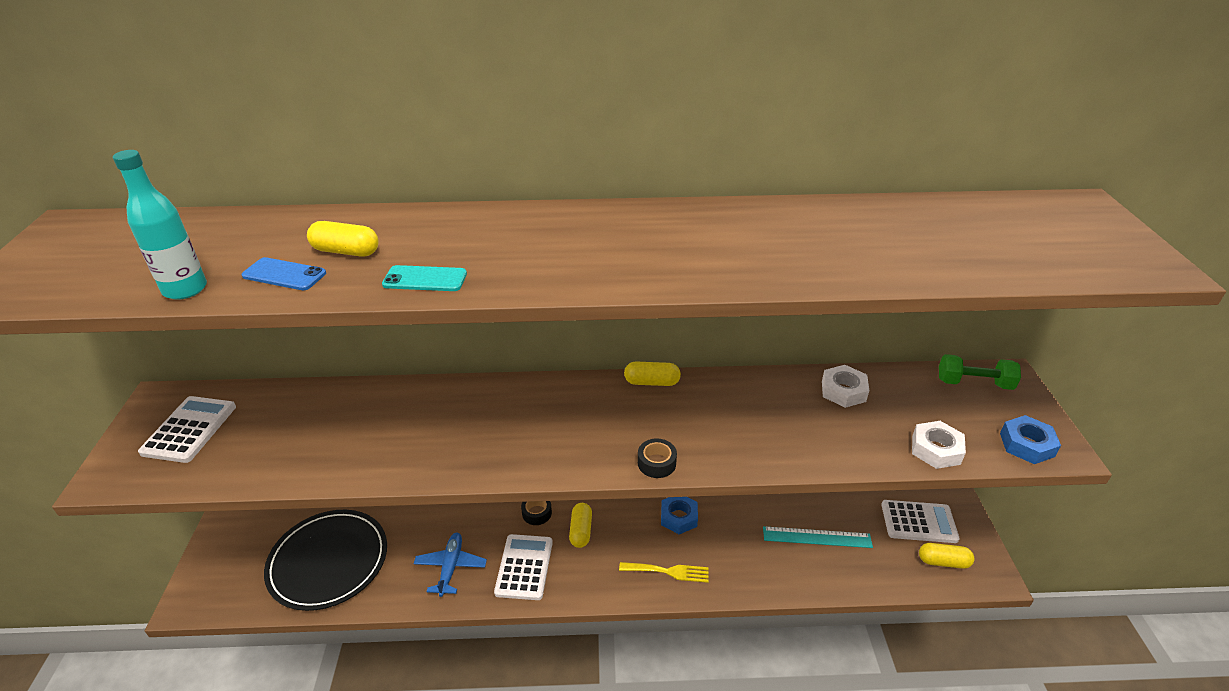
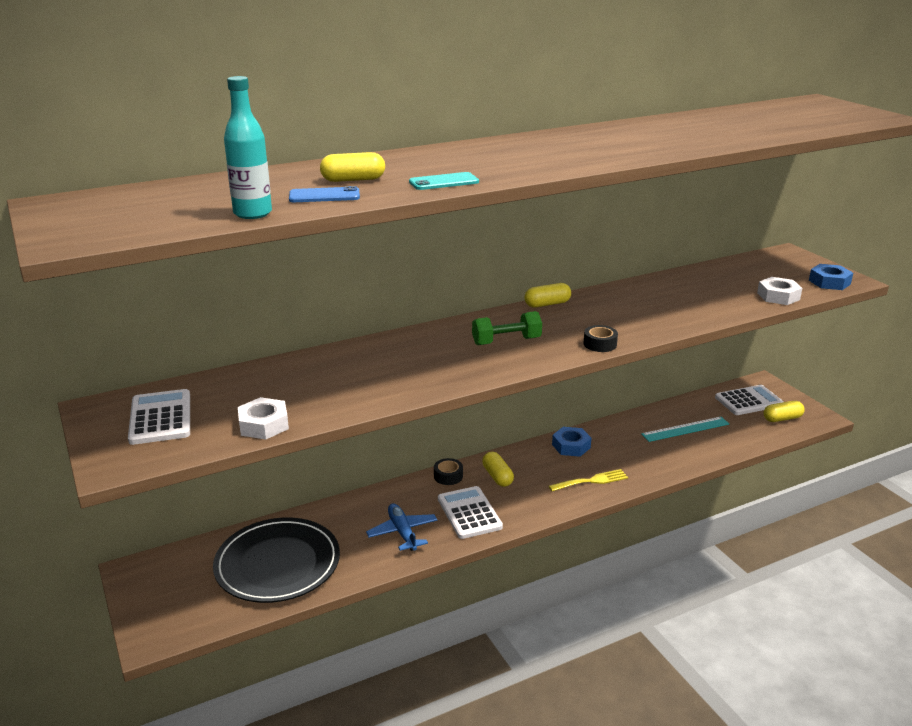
camera: 25 degrees left, 10 degrees down
(843, 391) = (690, 281): white nut -> white nut (263, 425)
(974, 383) = (770, 260): green dumbbell -> green dumbbell (506, 341)

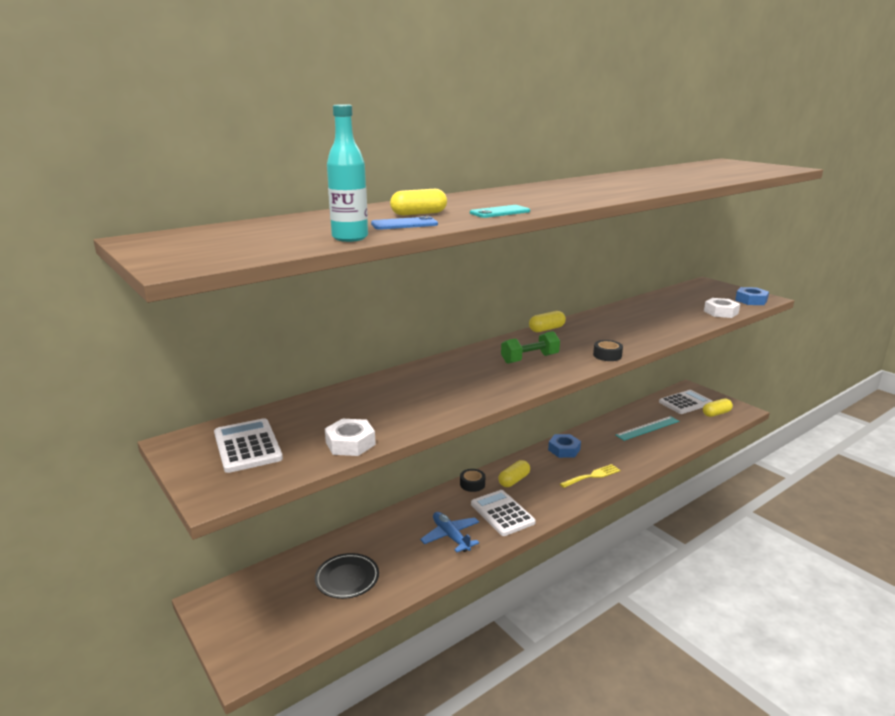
camera: 10 degrees left, 5 degrees down
(277, 564) = (347, 578): black plate -> black plate, size x0.55
(497, 477) = (514, 480): yellow capsule -> yellow capsule turned 75 degrees clockwise

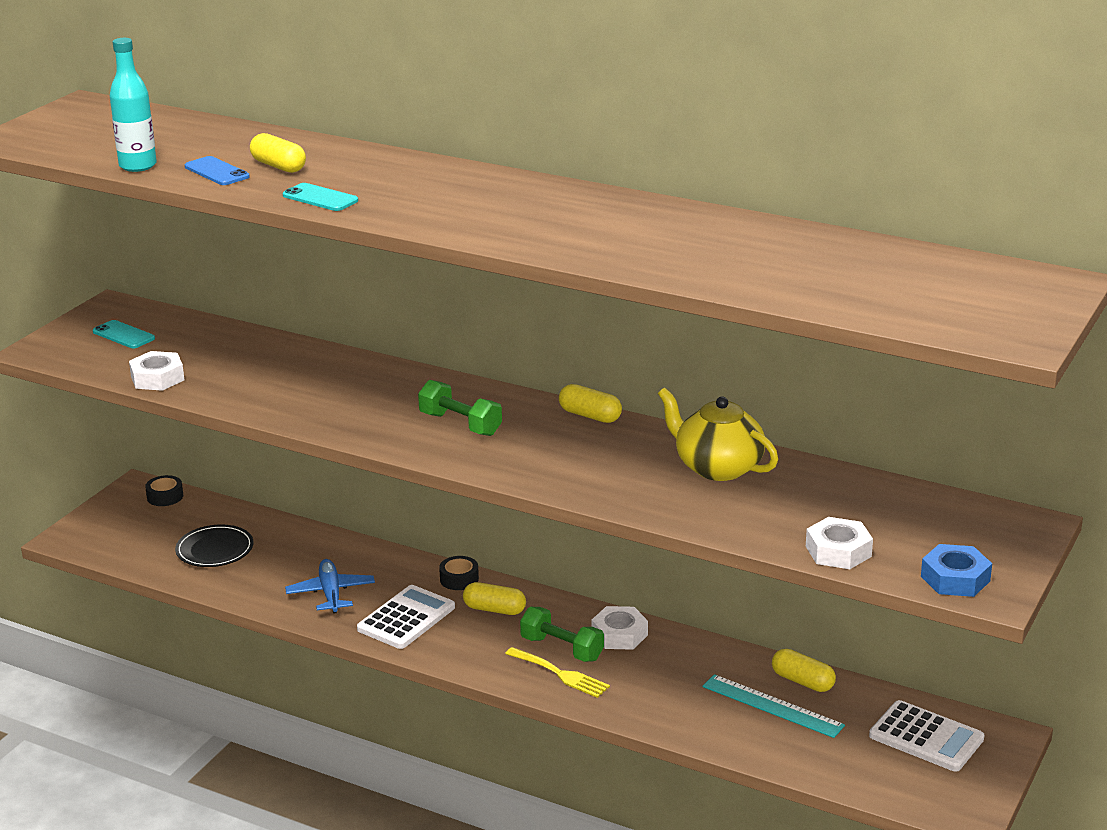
camera: 65 degrees right, 5 degrees up
(247, 446) = (123, 335): white calculator -> turquoise phone
(450, 536) = (331, 593): blue plane -> blue plane turned 45 degrees counterclockwise
(564, 450) = (619, 634): blue nut -> white nut
(567, 469) = (562, 649): none -> green dumbbell
(607, 355) = (522, 475): black tape -> black tape (165, 496)
(625, 316) = (717, 467): none -> yellow teapot
(716, 413) = (913, 780): yellow capsule -> yellow capsule (802, 681)

